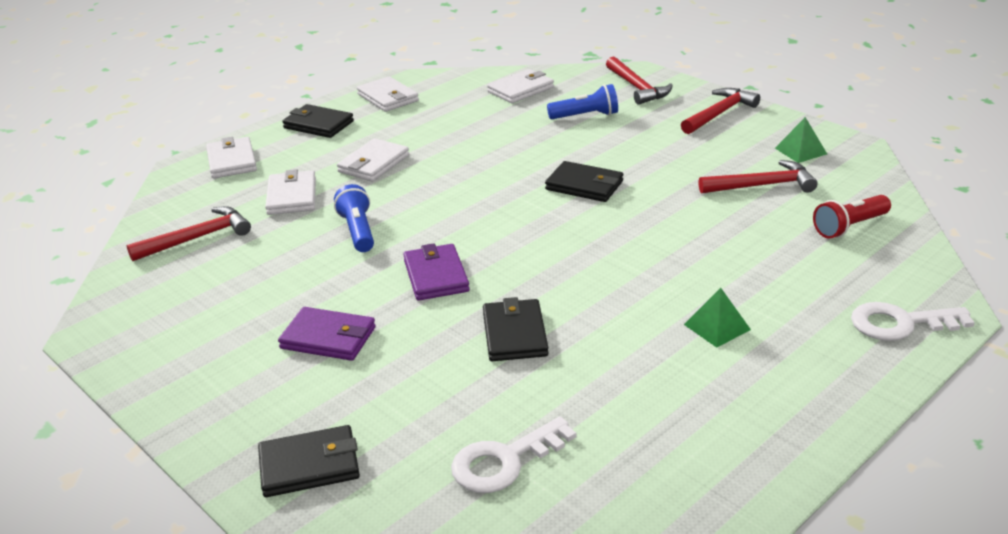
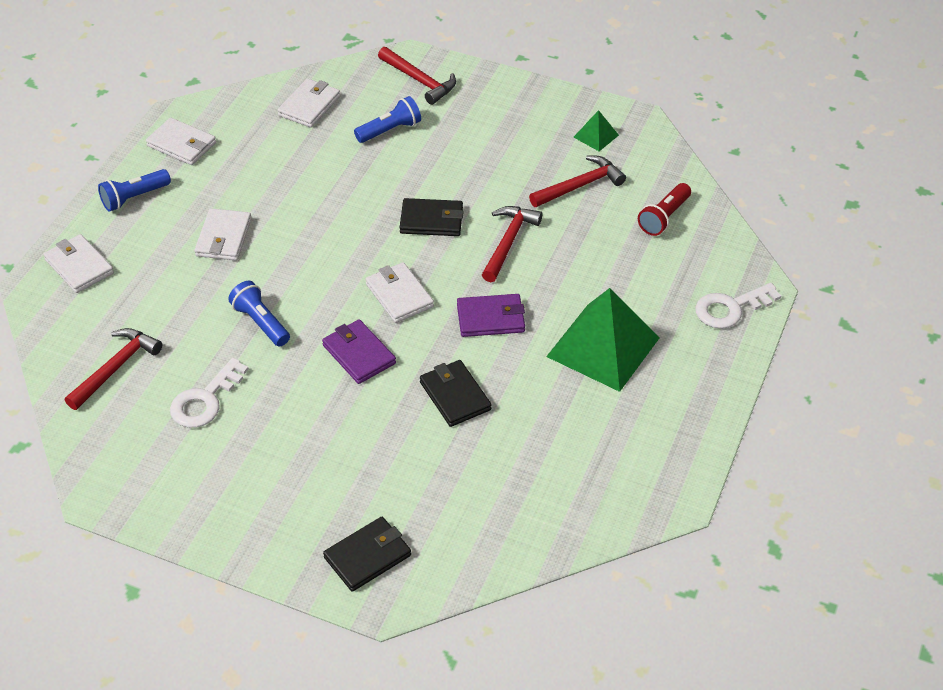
camera: 25 degrees left, 15 degrees up
(292, 196) = (171, 297): white wallet -> white wallet (399, 295)
(318, 125) = (134, 198): black wallet -> blue flashlight
(328, 338) = (308, 441): purple wallet -> purple wallet (491, 318)
(504, 461) = (506, 509): white key -> white key (205, 400)
(717, 327) = (603, 347): green pyramid -> green pyramid, size x2.25
(719, 113) = (509, 102): red hammer -> red hammer (508, 242)

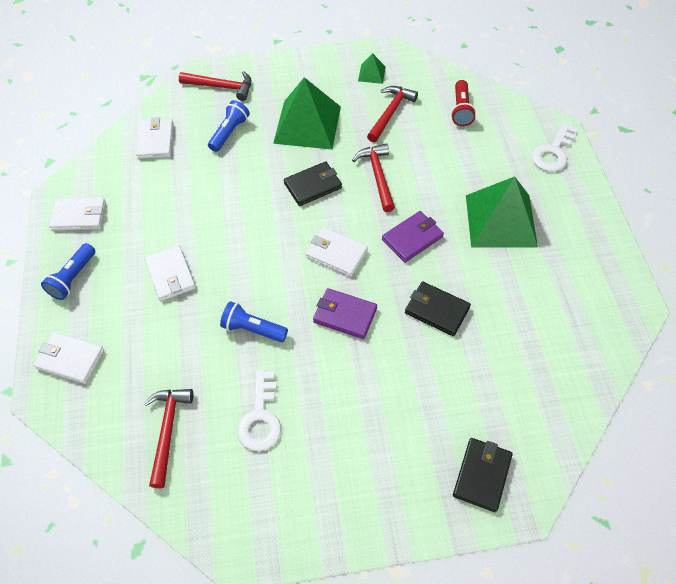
camera: 30 degrees left, 10 degrees up
(478, 158) = (307, 124): none -> green pyramid

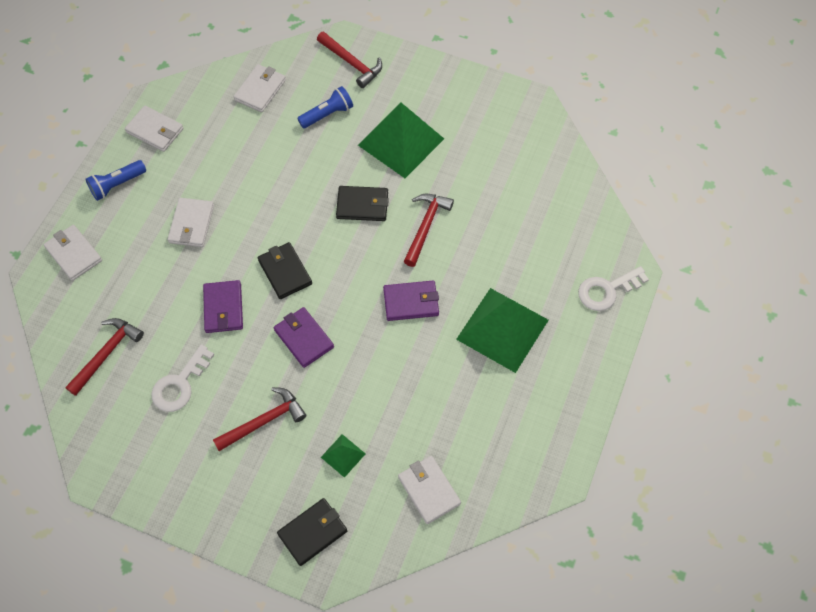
camera: 30 degrees right, 5 degrees up
(253, 329) = (223, 308): blue flashlight -> purple wallet
(336, 254) = (336, 280): white wallet -> white wallet (429, 490)
(371, 74) = (498, 118): green pyramid -> green pyramid (343, 455)
(390, 113) = (485, 169): red hammer -> red hammer (264, 421)
(436, 310) = (382, 378): black wallet -> black wallet (285, 272)
(461, 110) = (554, 200): red flashlight -> none

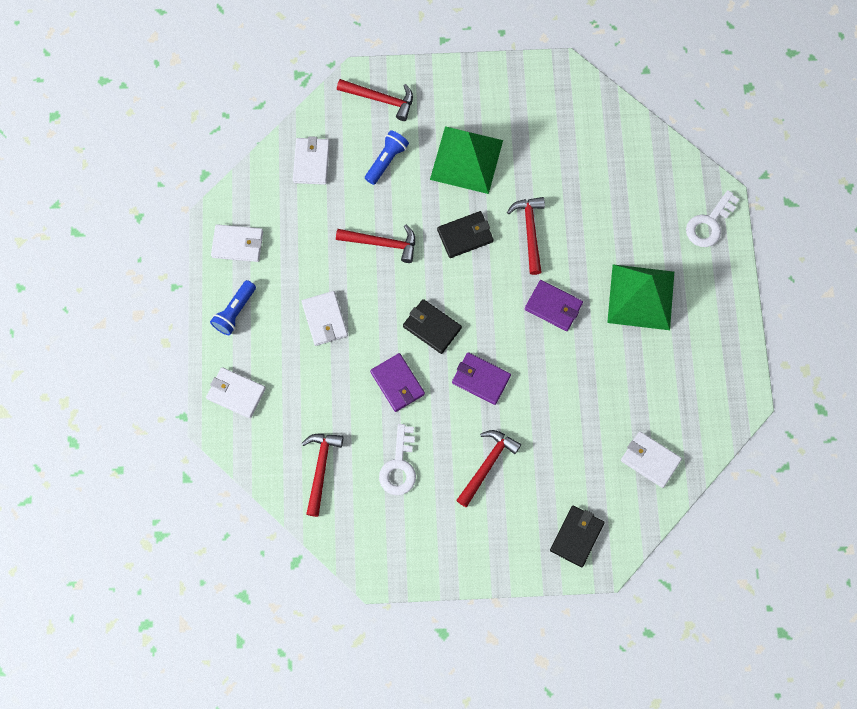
camera: 25 degrees left, 10 degrees up
(282, 181) = (382, 243): none -> red hammer
(343, 455) = (567, 463): green pyramid -> none
(411, 302) = (553, 306): purple wallet -> purple wallet turned 60 degrees clockwise

